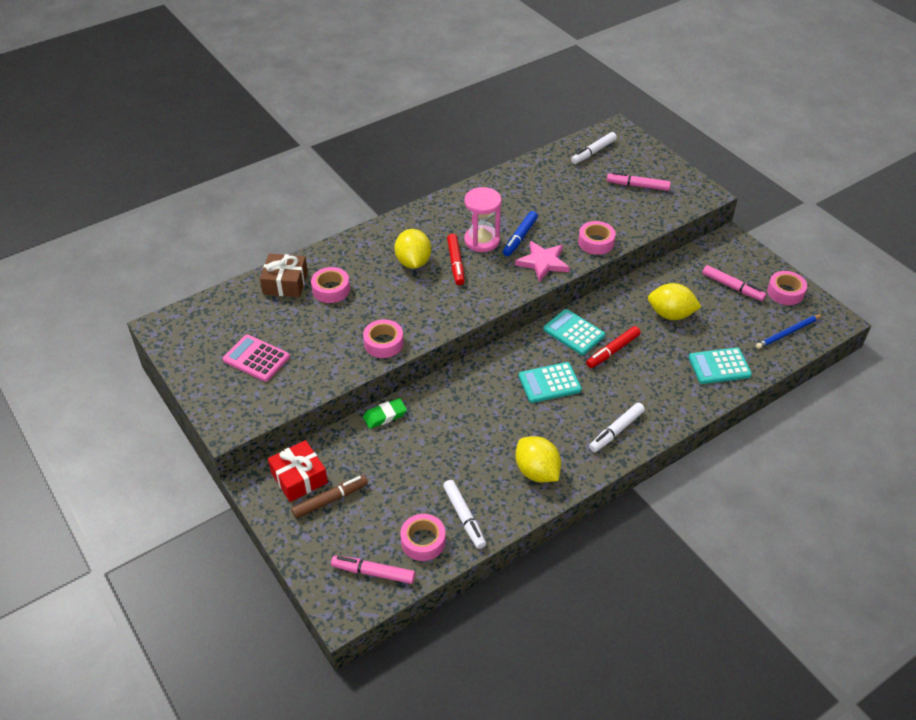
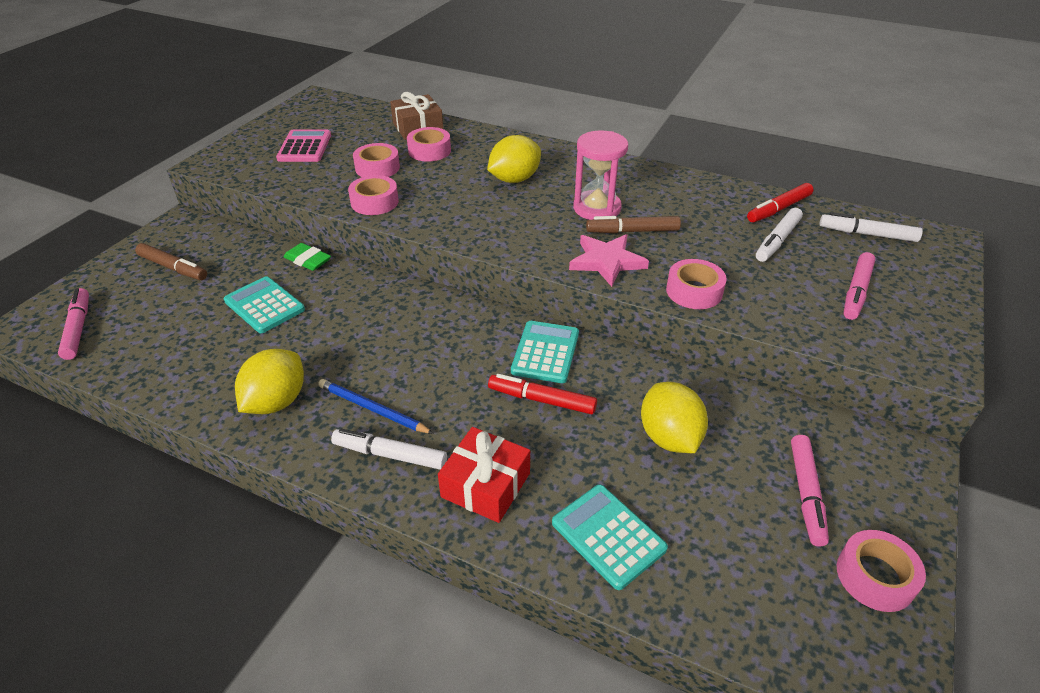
camera: 60 degrees right, 5 degrees down
(299, 478) = (196, 240): red gift -> red gift (486, 485)
(423, 541) = (132, 347): pink tape -> pink tape (377, 168)
(456, 263) = (540, 204): red marker -> red marker (778, 209)
(464, 517) = (178, 366): white marker -> white marker (777, 241)
(520, 237) = (632, 231): blue marker -> brown marker
(549, 383) = (438, 361): turquoise calculator -> turquoise calculator (264, 305)
(637, 186) = (856, 292): pink marker -> pink marker turned 135 degrees counterclockwise
(788, 333) = (776, 615): blue pencil -> blue pencil (372, 409)

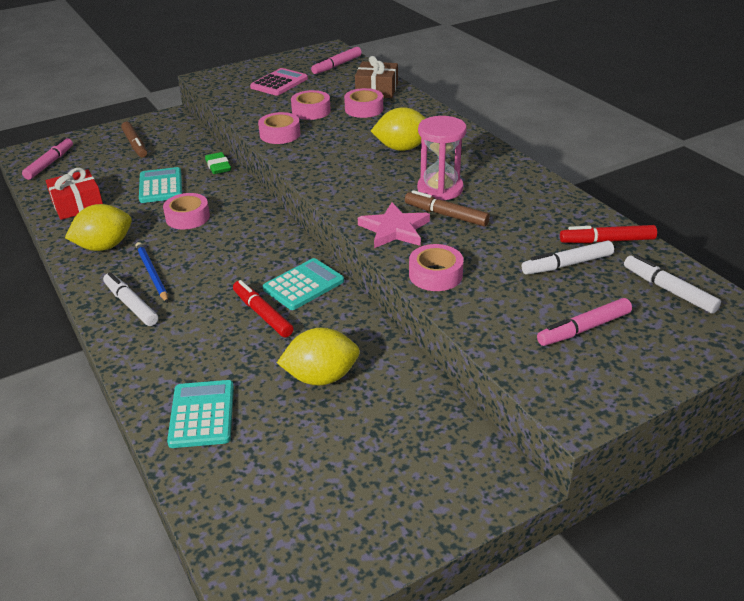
camera: 35 degrees right, 5 degrees down
(486, 485) = (165, 348): red gift -> red gift (77, 204)
(669, 437) = (321, 377): yellow lemon -> yellow lemon turned 60 degrees clockwise
(806, 494) = (375, 462): pink marker -> pink marker (337, 65)
(875, 576) = (354, 539): pink tape -> pink tape (187, 217)

